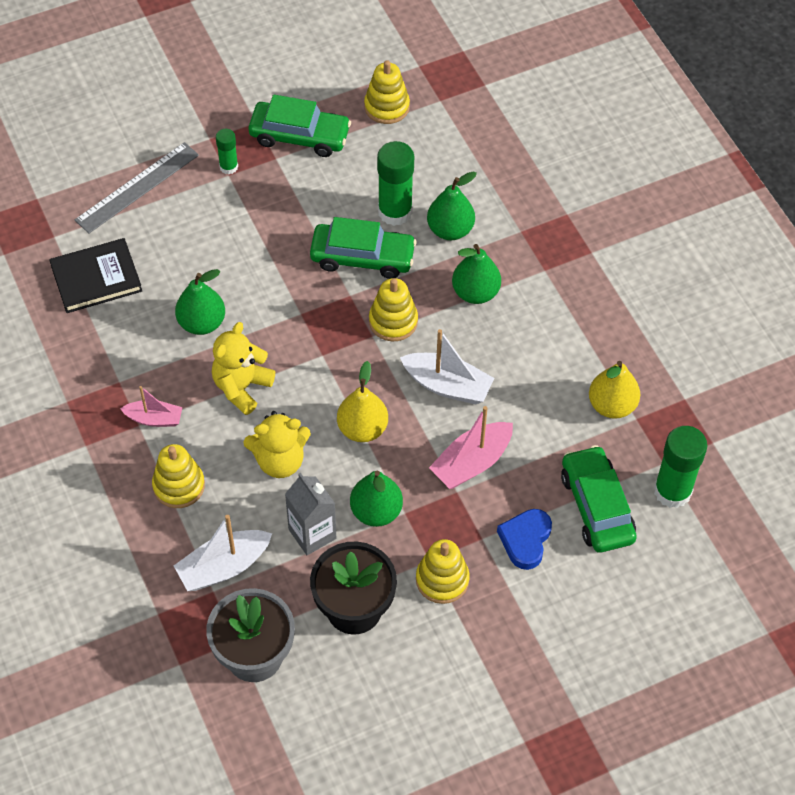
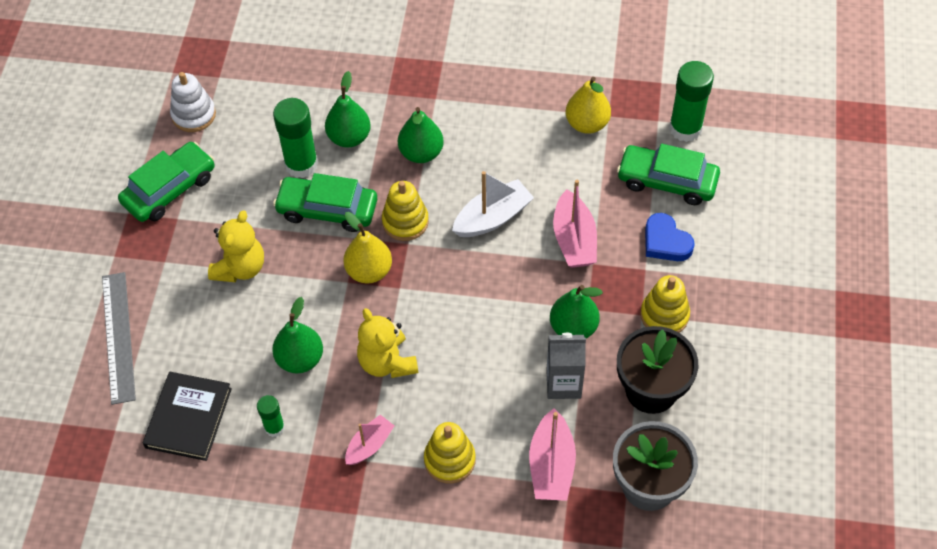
camera: 55 degrees left, 0 degrees up
(224, 567) = (551, 465): white boat -> pink boat
(228, 167) = (156, 257): green glue stick -> green glue stick (274, 427)
(280, 461) = (478, 371): yellow teddy bear -> yellow teddy bear (240, 268)
(362, 257) = (327, 210): green car -> green car turned 120 degrees counterclockwise
(362, 429) = (490, 296): yellow pear -> yellow pear (369, 271)
(386, 107) = (194, 115): yellow stacking toy -> white stacking toy

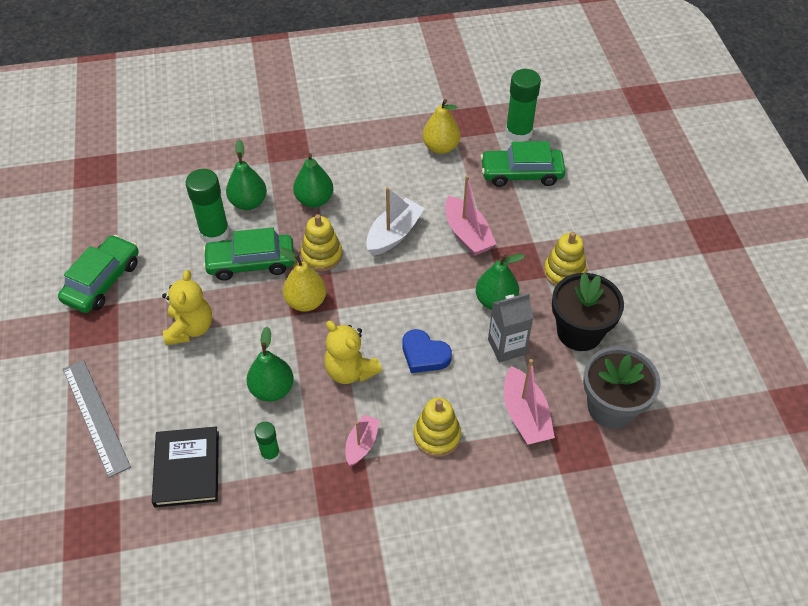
camera: 20 degrees left, 5 degrees down
(194, 115) = (104, 217): white stacking toy -> none
(665, 242) = (540, 218): blue heart -> blue heart (424, 355)

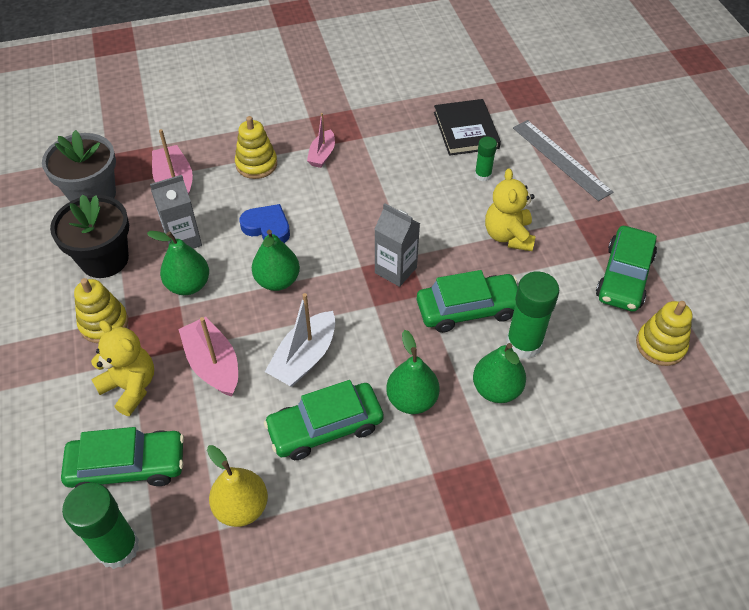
camera: 175 degrees right, 0 degrees up
(270, 454) = (399, 143): green glue stick -> green glue stick (483, 175)
(272, 389) = (410, 189): green pear -> green pear (277, 280)
(306, 302) = (395, 270): yellow pear -> grey carton
(322, 255) = (388, 324): yellow stacking toy -> yellow stacking toy (660, 345)
(350, 371) = (339, 209): yellow teddy bear -> yellow teddy bear (130, 387)
(381, 187) = (325, 427): none -> green car

